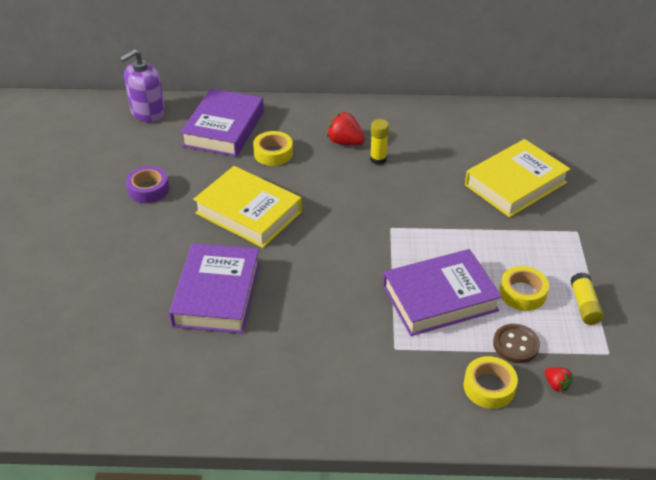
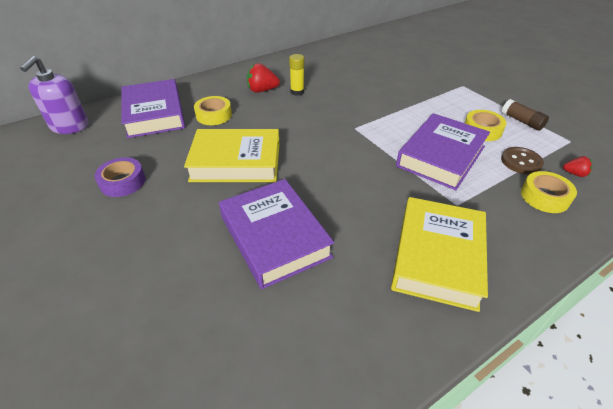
camera: 35 degrees left, 0 degrees up
(515, 184) = (398, 75): yellow book -> yellow book (437, 256)
(584, 305) = (521, 121): yellow glue stick -> brown glue stick

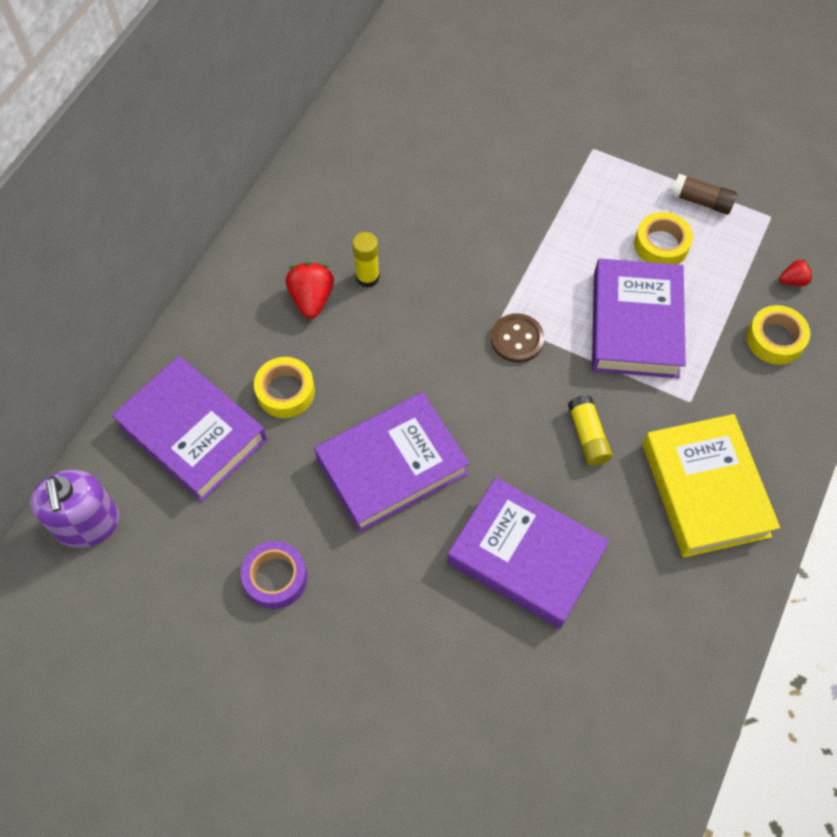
camera: 30 degrees left, 20 degrees up
(236, 161) = (391, 466): yellow book -> purple book
(262, 90) = (312, 299): red strawberry -> red strawberry turned 120 degrees clockwise
(369, 194) = (588, 436): none -> yellow glue stick
(521, 162) = (729, 288): brown button -> brown button (517, 339)

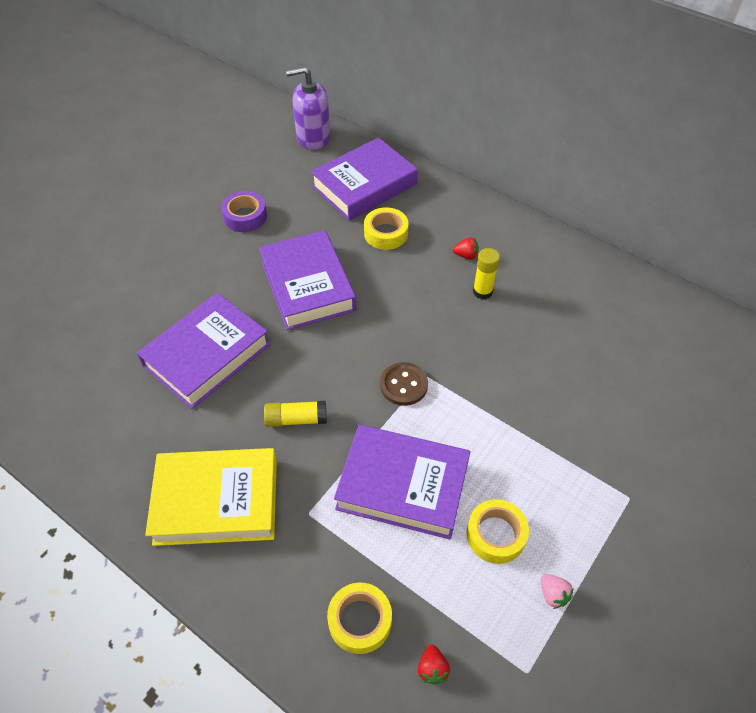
camera: 100 degrees right, 10 degrees down
(312, 299) = (466, 255): red strawberry -> red strawberry, size x0.57
(701, 201) = (553, 594): brown glue stick -> pink strawberry

